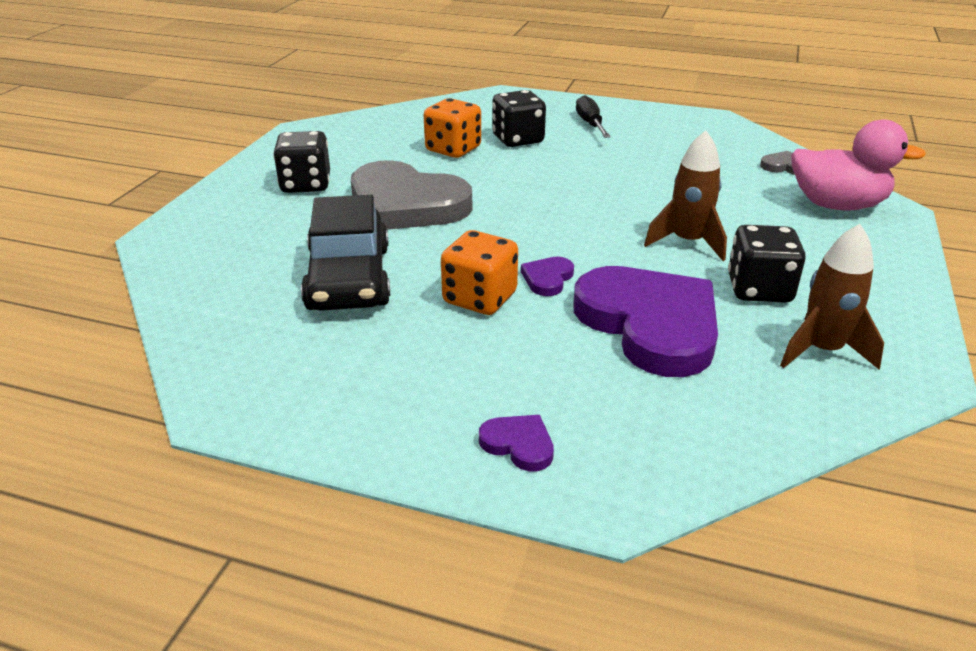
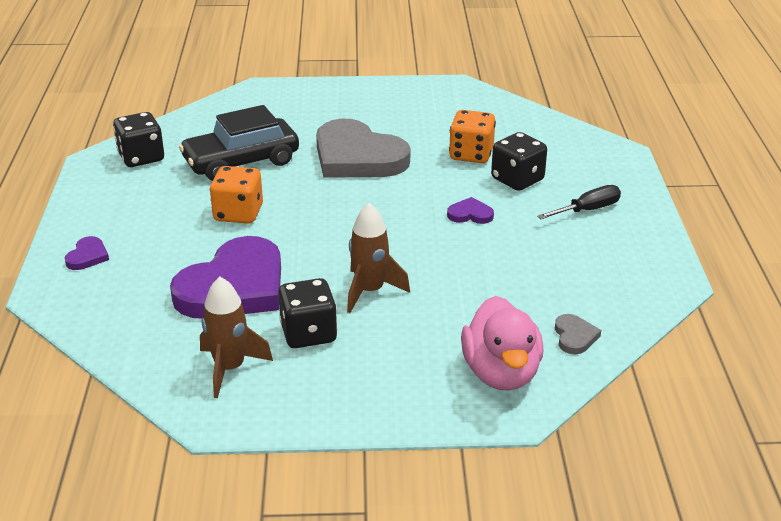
camera: 70 degrees right, 0 degrees up
(306, 185) = (363, 112): black dice -> black dice (141, 157)
(406, 204) = (357, 157): grey heart -> grey heart turned 60 degrees counterclockwise
(547, 278) = (278, 235): purple heart -> purple heart (470, 214)

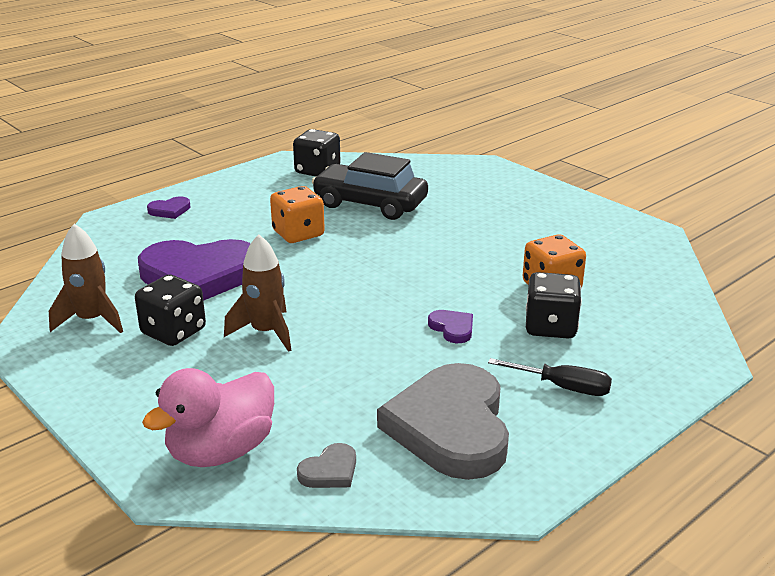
camera: 50 degrees right, 5 degrees down
(357, 157) = (455, 241): grey heart -> grey heart (451, 427)

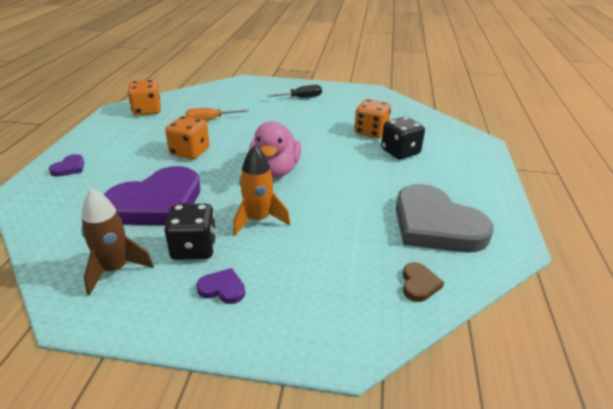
camera: 40 degrees left, 5 degrees up
(221, 451) = (343, 310): pink duck -> pink duck (275, 171)
(266, 332) = (258, 220): brown rocket -> orange rocket
(317, 171) = (147, 111): black dice -> orange dice
(330, 471) = (419, 284): grey heart -> brown heart
(370, 204) = (210, 120): black car -> orange screwdriver
(452, 328) = (357, 172): purple heart -> purple heart (222, 288)
(562, 387) = (450, 179): black screwdriver -> black screwdriver (301, 98)

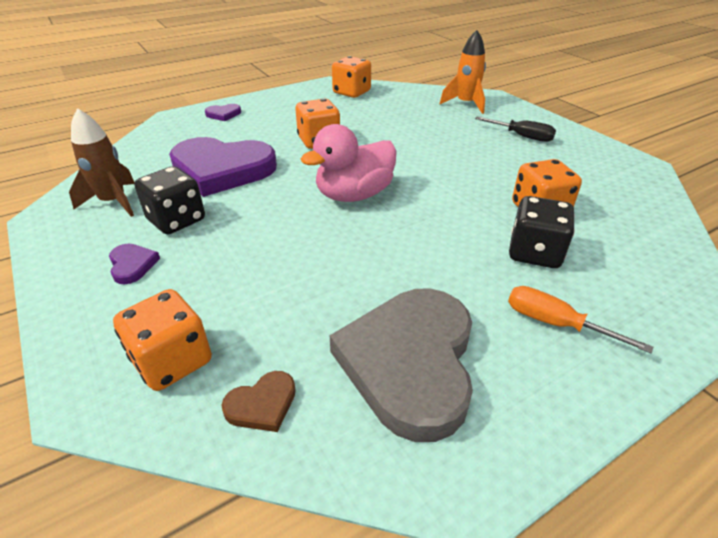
camera: 50 degrees right, 5 degrees up
(210, 120) = (387, 121): orange screwdriver -> orange screwdriver (555, 324)
(258, 220) = (257, 229): orange rocket -> orange rocket (465, 104)
(349, 305) = (172, 361): none -> orange dice

